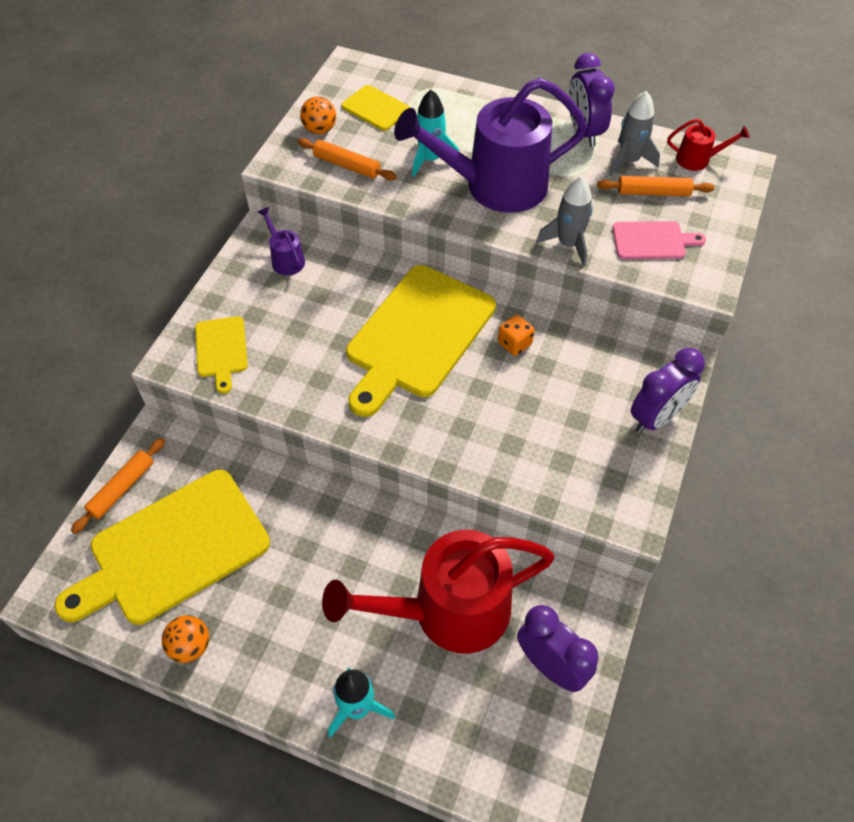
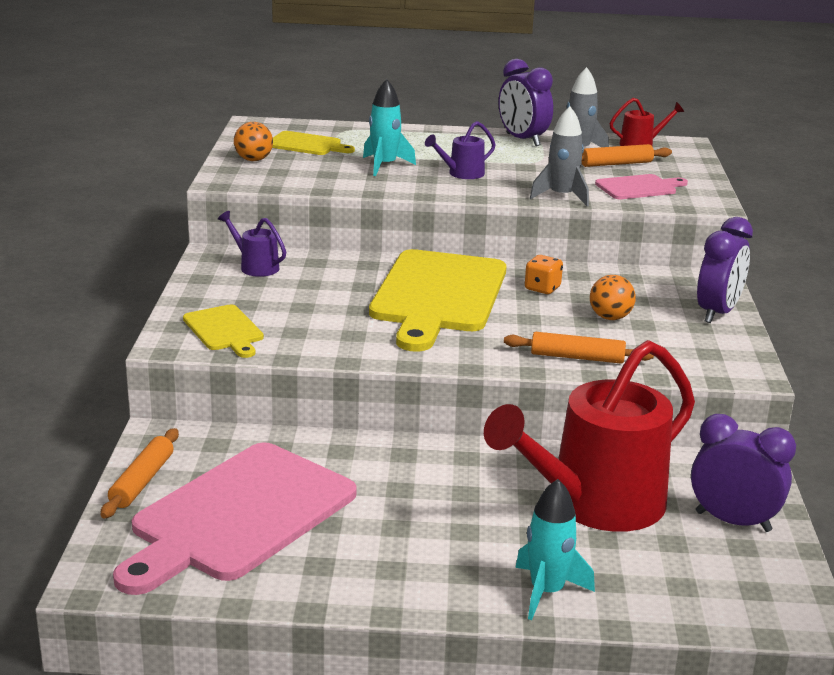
camera: 20 degrees left, 30 degrees down
(172, 549) = (238, 515): yellow cutting board -> pink cutting board
(190, 646) = (311, 584): orange ball -> orange ball (610, 317)
(347, 165) = (300, 176): orange rolling pin -> orange rolling pin (577, 357)
(494, 186) = (461, 174): purple watering can -> purple watering can, size x0.42

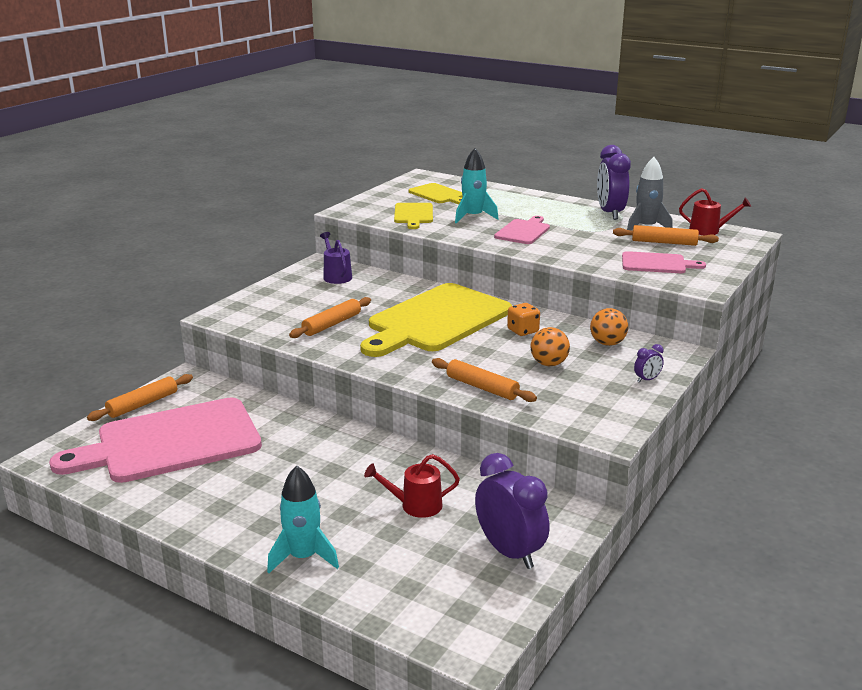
camera: 30 degrees right, 0 degrees up
(224, 330) = (261, 314): yellow cutting board -> yellow cutting board (413, 215)
(253, 160) = (386, 200): orange ball -> orange ball (607, 343)
(326, 324) = (332, 324): none -> orange rolling pin
(461, 174) = (523, 231): purple watering can -> pink cutting board
(561, 196) = (579, 260): grey rocket -> none
(594, 504) = (415, 505): red watering can -> red watering can, size x0.42
(717, 313) = (647, 379): purple clock -> purple clock, size x0.44

